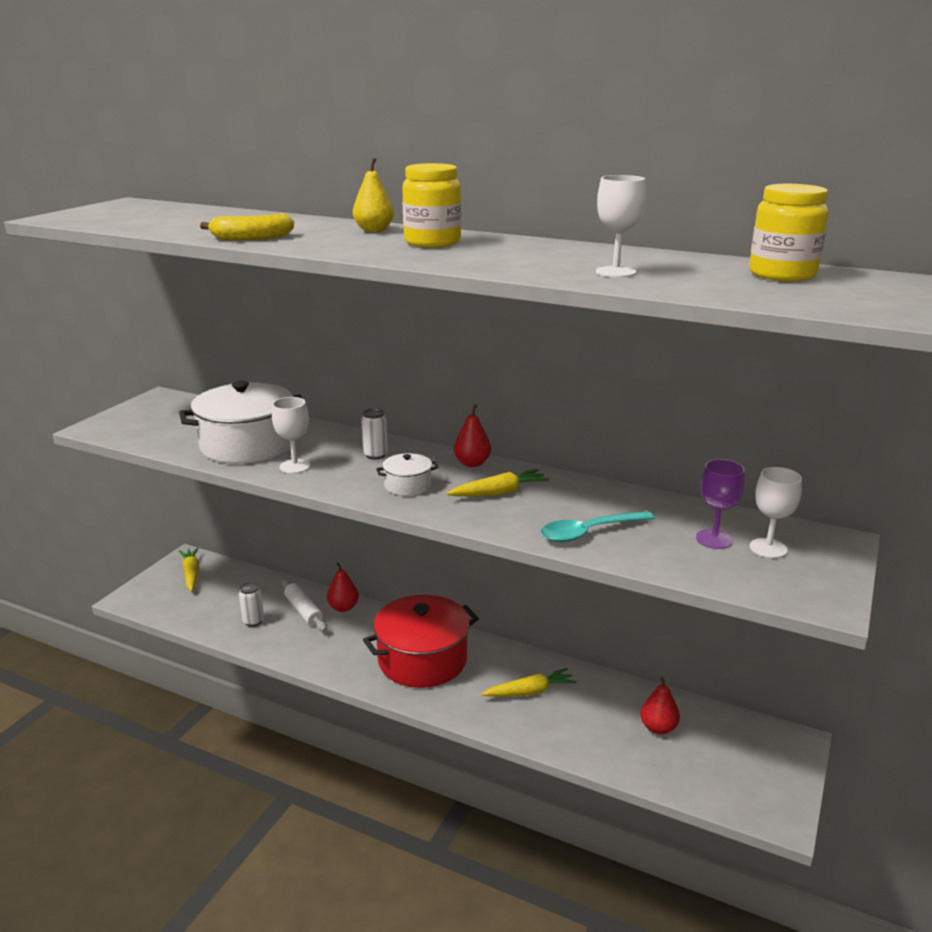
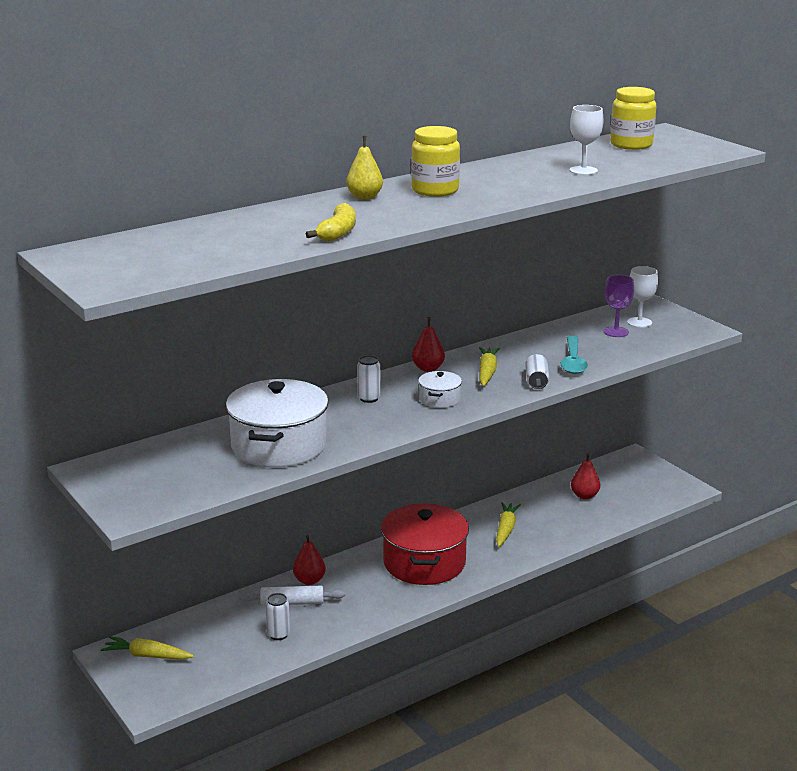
camera: 60 degrees left, 0 degrees up
(295, 466) = (352, 433): white goblet -> none
(509, 523) = (536, 381): none -> white can

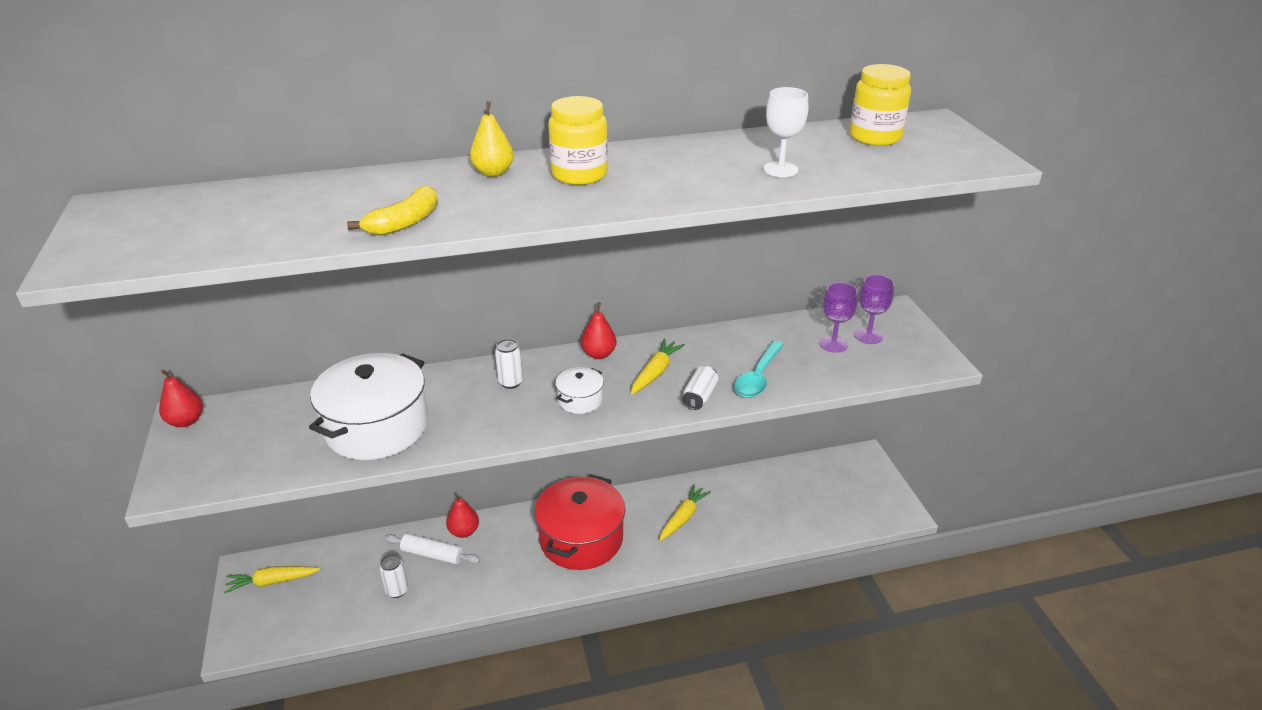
camera: 20 degrees right, 10 degrees up
(147, 656) = (272, 582): yellow carrot -> yellow carrot turned 45 degrees counterclockwise
(584, 496) = (786, 494): red pear -> red pear (186, 421)
(639, 322) = (868, 336): white goblet -> purple goblet

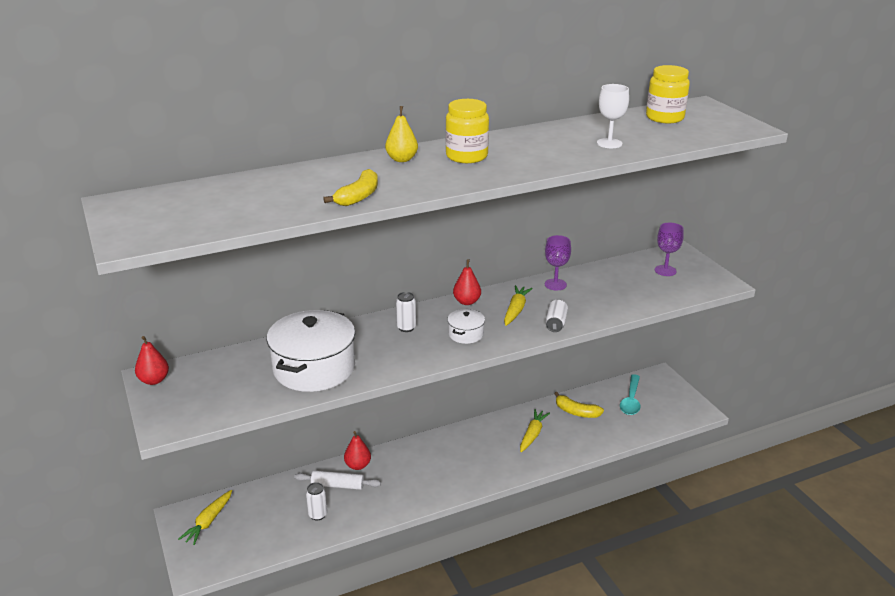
camera: 10 degrees left, 5 degrees down
(272, 582) = (208, 522): yellow carrot -> yellow carrot turned 45 degrees counterclockwise
(581, 538) = (456, 459): red pot -> none
(746, 494) = (576, 412): none -> yellow banana
(758, 377) = (594, 306): turquoise spoon -> turquoise spoon (631, 400)
(833, 344) = (641, 278): purple goblet -> purple goblet (555, 284)

